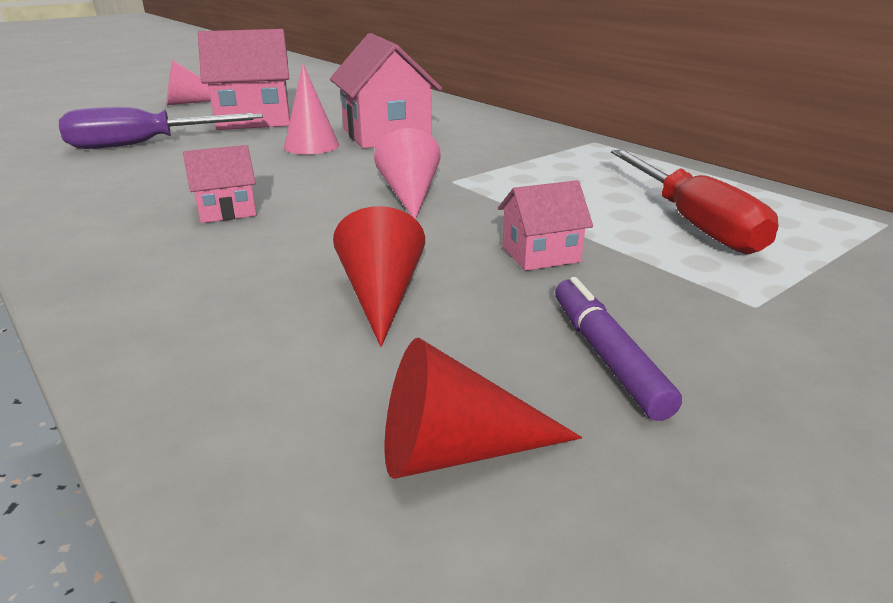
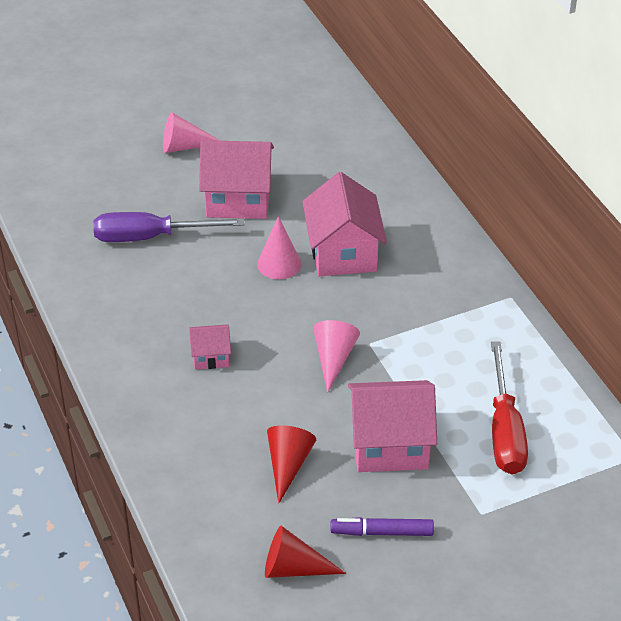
camera: 15 degrees right, 15 degrees up
(541, 254) = (390, 445): pink house -> pink house, size x1.95
(607, 356) = (382, 532): purple marker -> purple marker turned 90 degrees counterclockwise

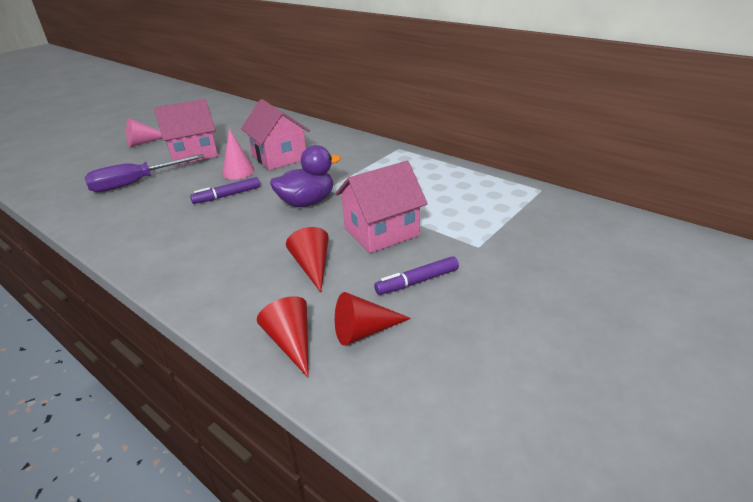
camera: 25 degrees left, 10 degrees down
(211, 356) = (212, 226): pink house -> none
(222, 550) = (291, 342): none -> red cone
(247, 307) = (227, 195): none -> purple marker
(334, 358) = (307, 202): pink cone -> purple duck
(505, 431) = (451, 202): red screwdriver -> none

